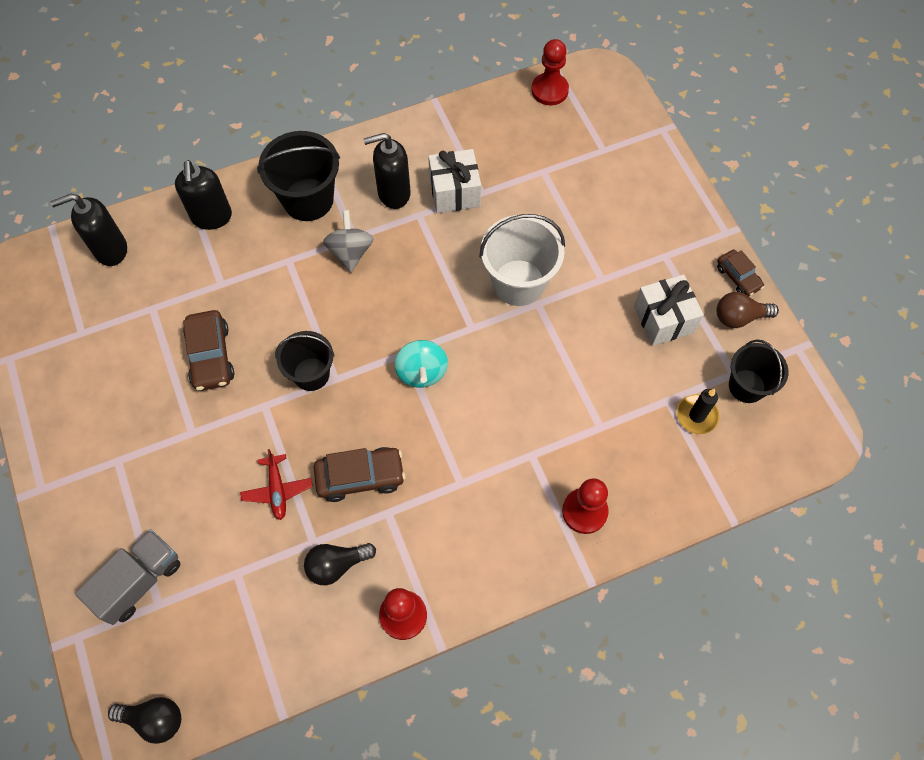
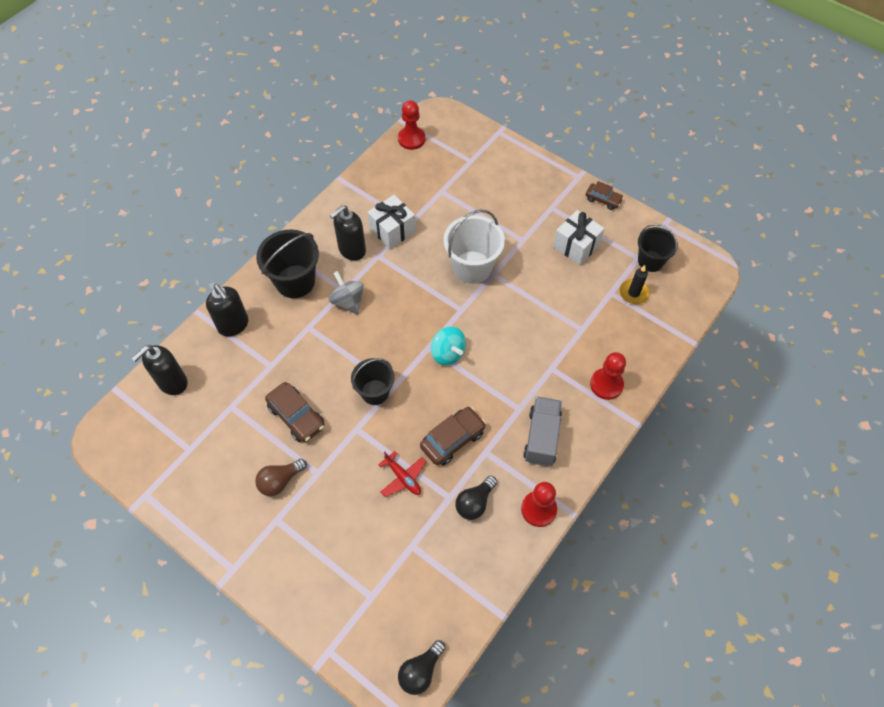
camera: 30 degrees left, 5 degrees down
(139, 581) = (347, 589): grey truck -> grey truck (541, 437)
(154, 719) = (420, 671): black light bulb -> black light bulb turned 150 degrees clockwise
(739, 317) = (619, 223): brown light bulb -> brown light bulb (280, 481)

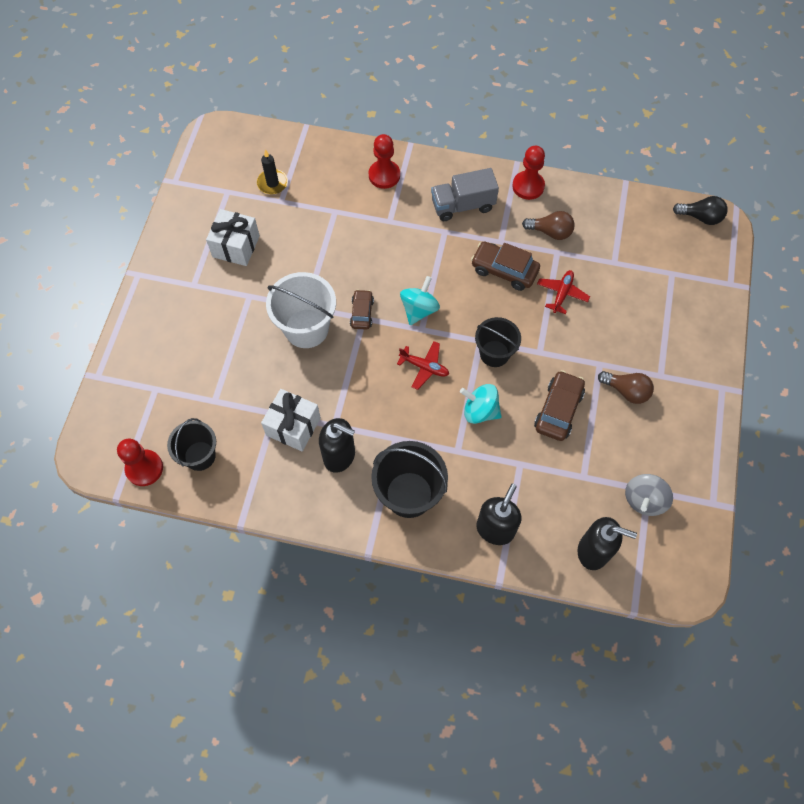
camera: 115 degrees left, 5 degrees up
(331, 357) = (480, 411): none -> turquoise spinning top
(348, 301) = (407, 427): grey spinning top -> grey spinning top (644, 500)
(392, 334) = (424, 367): none -> red plane
(475, 503) = (550, 232): black light bulb -> brown light bulb
(603, 199) = (162, 242): brown car -> brown car (362, 313)
(650, 261) = (227, 180): black bucket -> black bucket (199, 456)

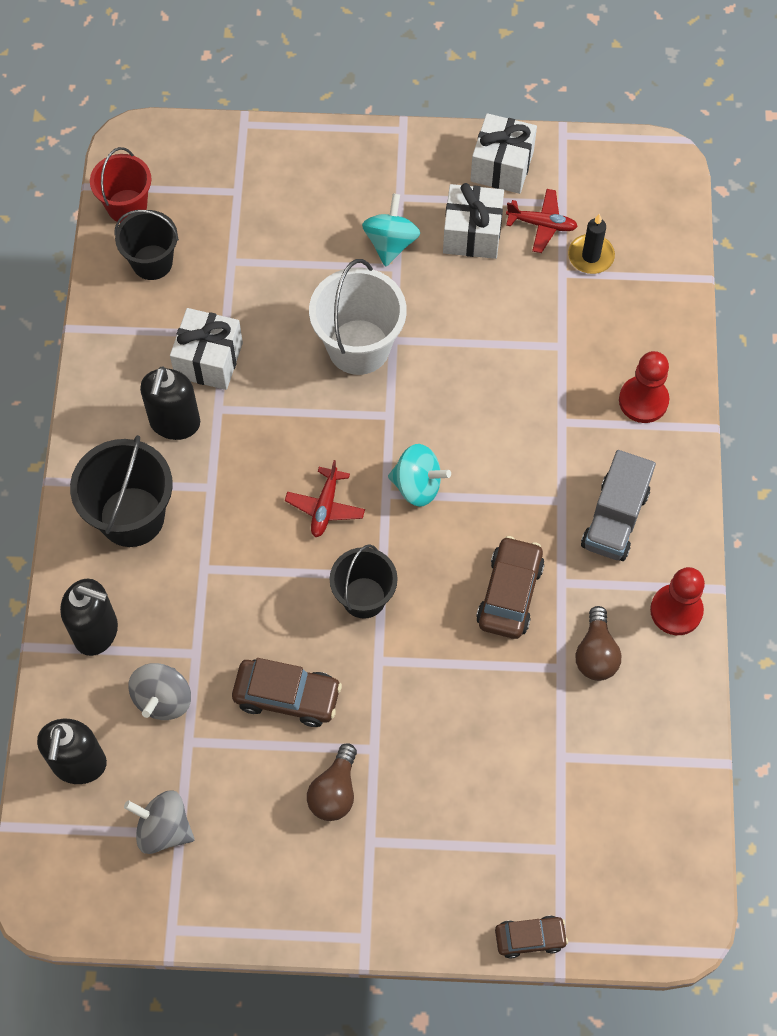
camera: 80 degrees right, 0 degrees up
(144, 468) = (127, 206): red pawn -> red bucket
(188, 220) = (502, 166): none -> white gift
(362, 313) = (397, 412): brown car -> brown car (530, 938)
(462, 205) = (615, 519): grey truck -> grey truck turned 135 degrees counterclockwise
(480, 411) = (269, 589): turquoise spinning top -> turquoise spinning top (391, 243)
(551, 489) = (163, 699): none -> grey spinning top
(562, 294) = (485, 682): red plane -> red plane (542, 224)
(700, 217) = (682, 891): black light bulb -> none

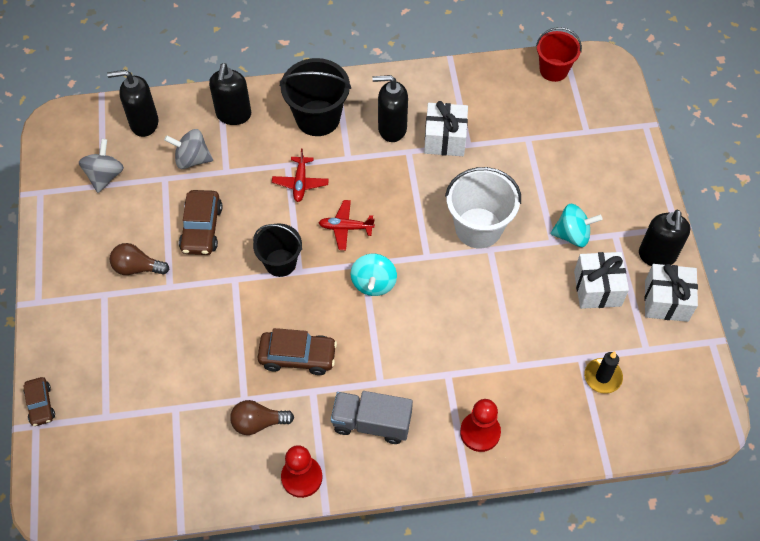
camera: 80 degrees right, 5 degrees down
(152, 262) = (513, 92): black bucket -> none
(438, 160) = (657, 255): none -> black soap dispenser
(542, 224) = (621, 337): red plane -> red plane (300, 183)

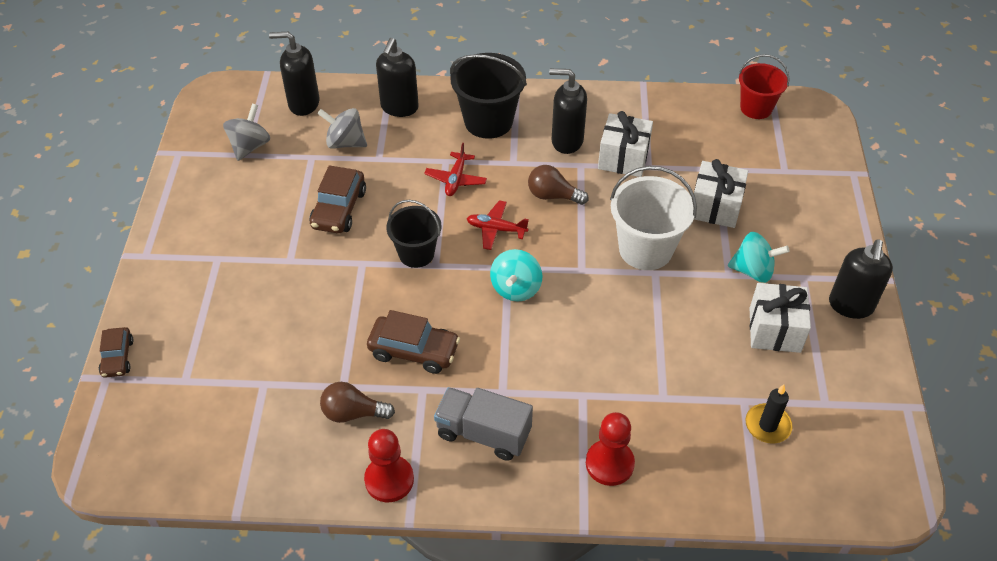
camera: 10 degrees right, 10 degrees down
(137, 267) = (260, 237): brown light bulb -> brown light bulb (553, 196)
(666, 301) = (856, 354): white gift -> white gift (715, 207)

